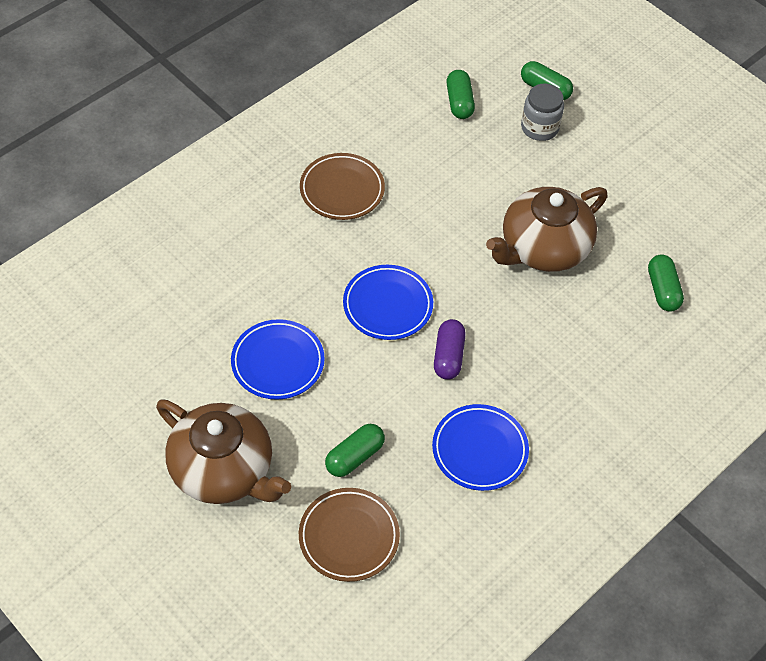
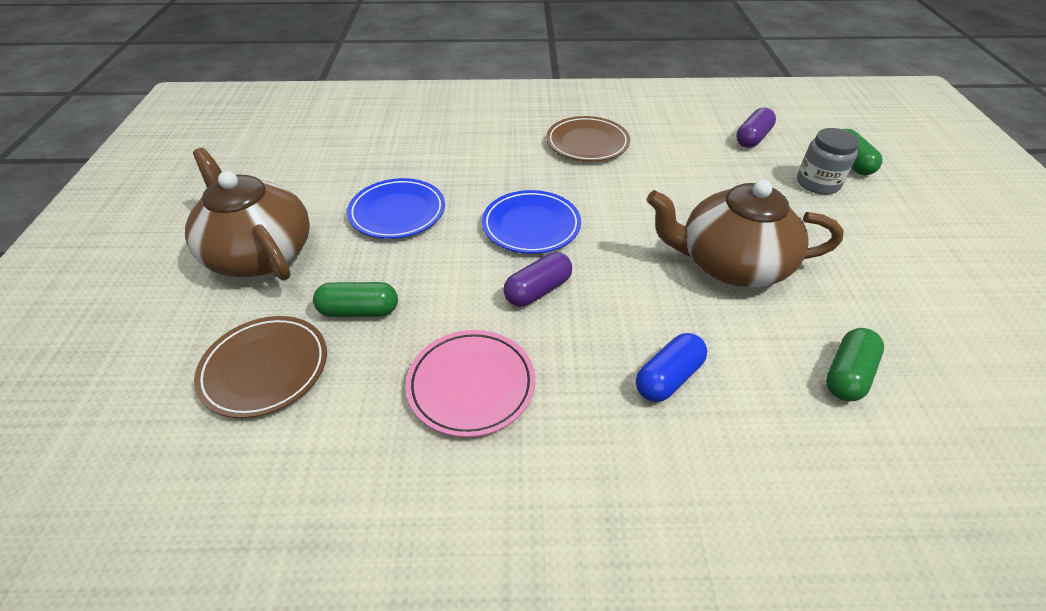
camera: 45 degrees right, 10 degrees down
(223, 470) = (260, 253): brown teapot -> brown teapot turned 150 degrees clockwise
(459, 102) = (752, 138): green capsule -> purple capsule
(479, 450) = (471, 385): blue plate -> pink plate
(577, 362) = (668, 378): none -> blue capsule

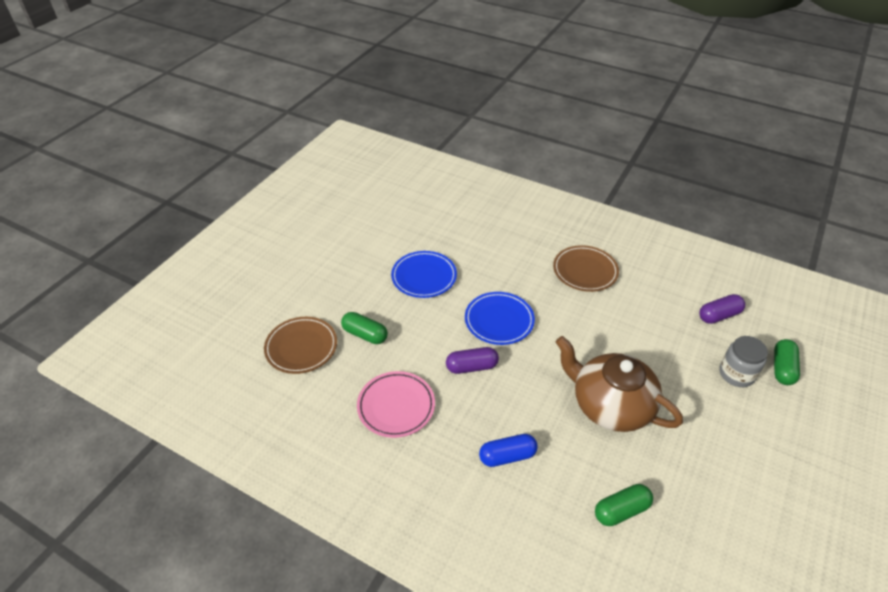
camera: 30 degrees right, 0 degrees up
(260, 253) = (333, 274): brown teapot -> none

